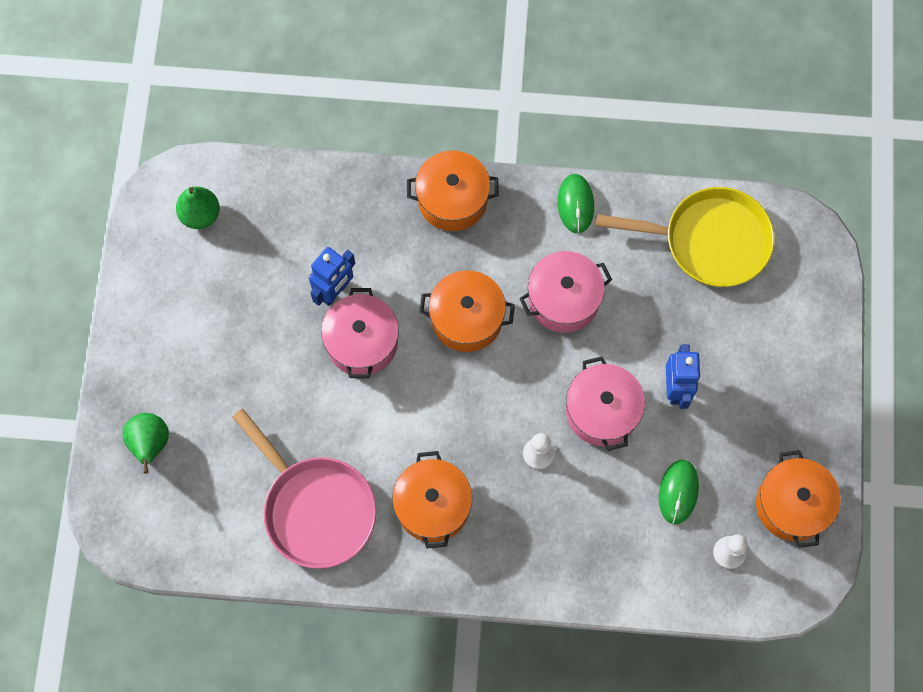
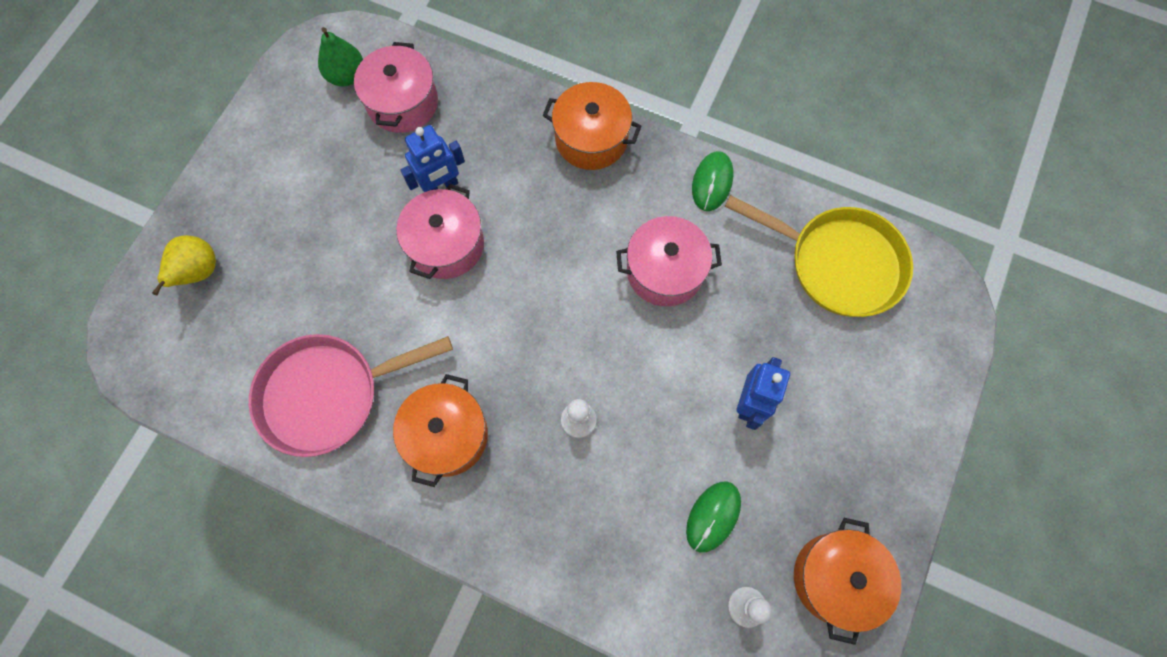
camera: 20 degrees right, 0 degrees up
(150, 444) = (199, 272): green pear -> yellow pear
(315, 508) = (328, 394): pink pan -> pink pan turned 90 degrees clockwise
(467, 318) = (559, 257): orange pot -> none
(602, 411) = (662, 399): pink pot -> pink pot (402, 103)

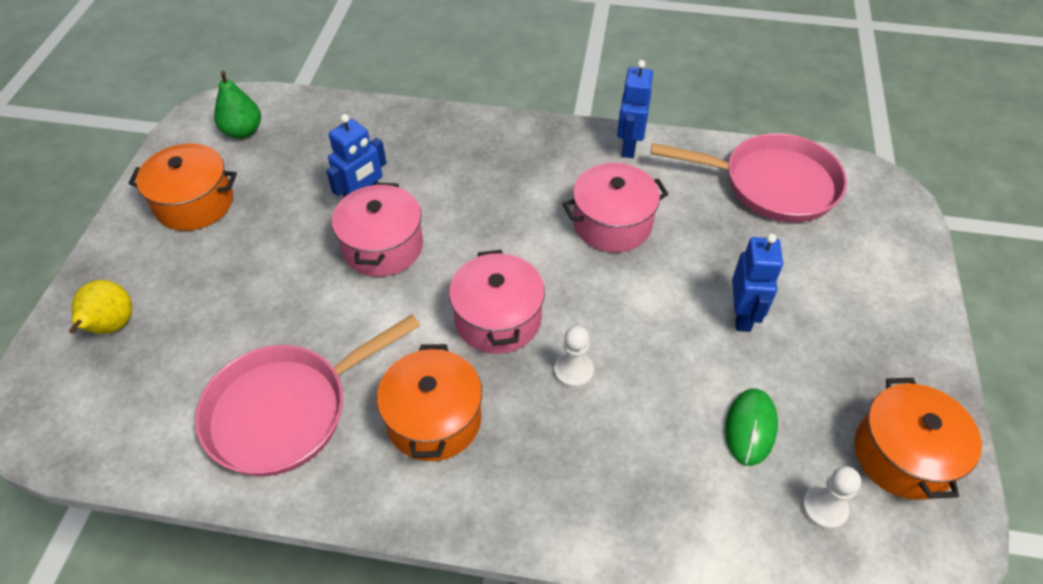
camera: 15 degrees left, 20 degrees down
(402, 103) = (305, 142): pink pot -> pink pot (498, 319)
(591, 139) = (501, 135): orange pot -> orange pot (194, 203)
(712, 182) = (628, 146): green mouse -> blue robot
(838, 263) = (772, 184): yellow pan -> pink pan

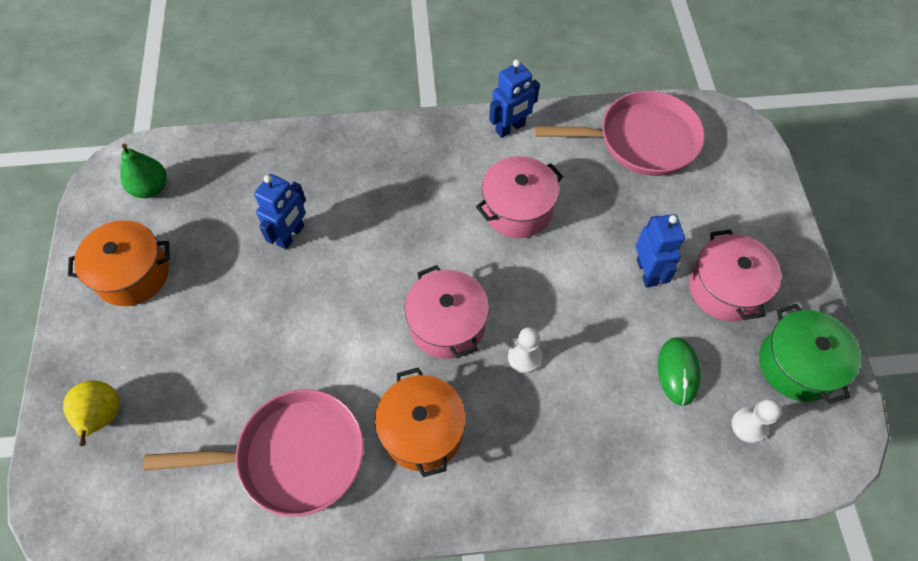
camera: 15 degrees left, 10 degrees up
(286, 410) = (293, 456): pink pan -> pink pan turned 135 degrees counterclockwise
(382, 246) = (324, 278): pink pot -> pink pot (725, 288)
(628, 146) = (510, 128): blue robot -> blue robot turned 120 degrees counterclockwise
(903, 455) = (797, 365): orange pot -> green pot

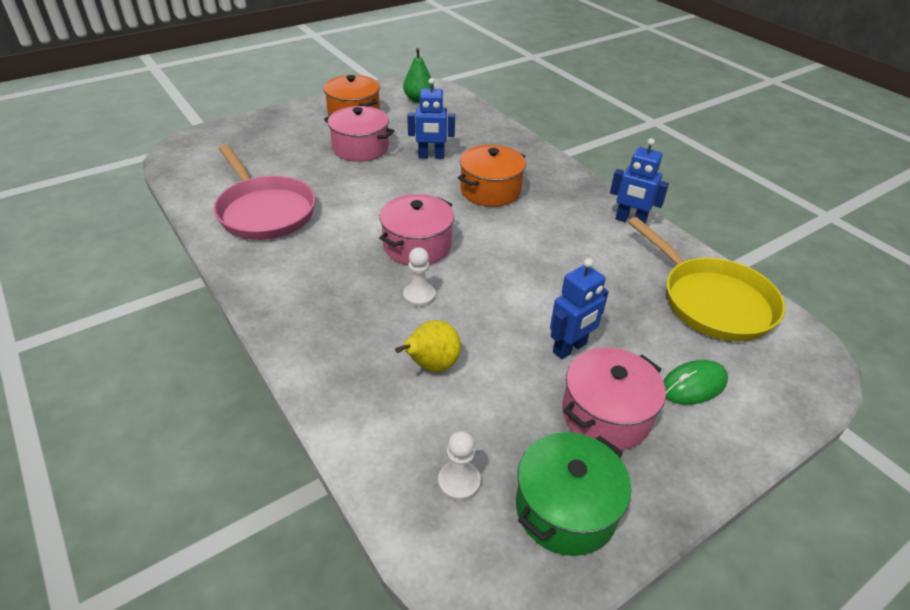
camera: 60 degrees right, 20 degrees down
(103, 417) = (252, 137): yellow pear -> yellow pear (431, 366)
(422, 430) = (318, 262): orange pot -> orange pot (490, 190)
(517, 209) = (556, 249): pink pot -> pink pot (360, 148)
(641, 140) = (711, 301): pink pan -> yellow pan
(678, 371) = (479, 403): green mouse -> green mouse (693, 385)

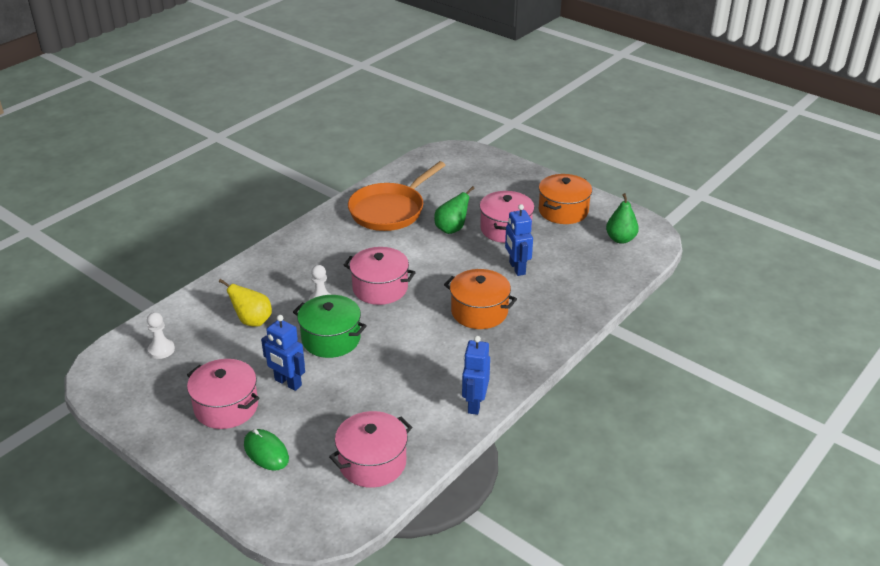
camera: 75 degrees right, 5 degrees down
(264, 211) = (390, 210): pink pan -> orange pan
(336, 178) = (452, 229): none -> green pear
(565, 509) = (148, 396): green pot -> green pot (331, 339)
(711, 301) = (372, 462): yellow pan -> pink pot

